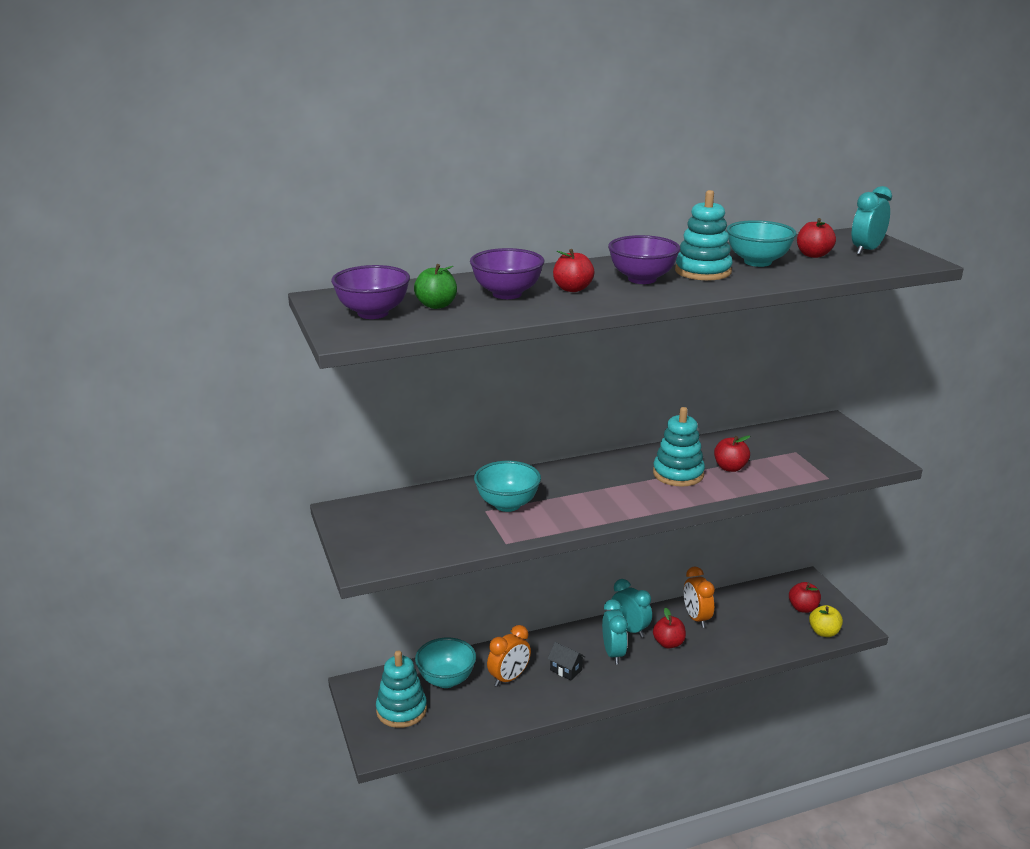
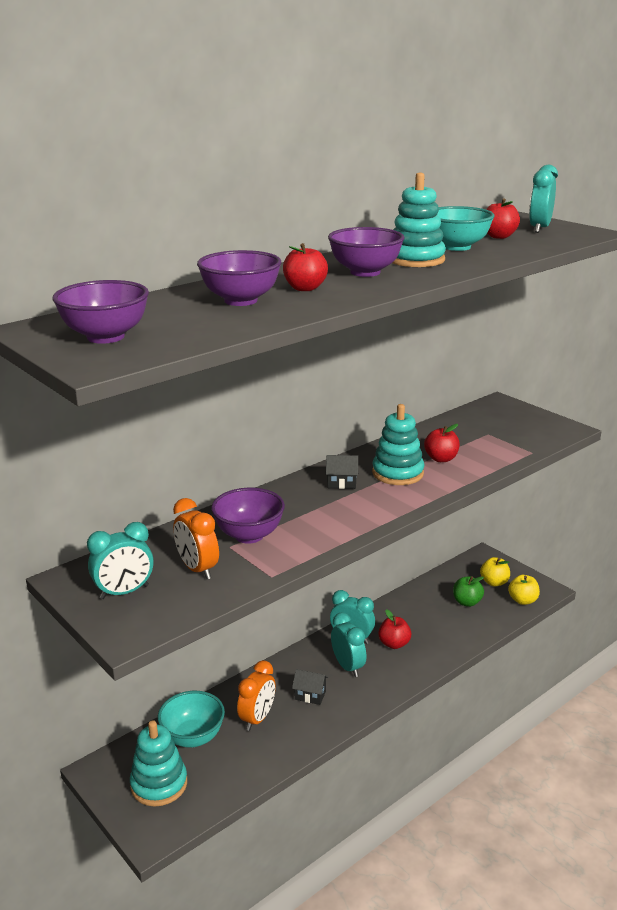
camera: 20 degrees left, 0 degrees up
(379, 531) = (124, 592): none -> turquoise clock
(436, 305) = (173, 320): green apple -> green apple (467, 602)
(507, 504) = (249, 535): turquoise bowl -> purple bowl
(619, 474) = (341, 483): none -> black house
(696, 618) = (407, 613): orange clock -> orange clock (197, 569)
(803, 608) = (494, 582): red apple -> yellow apple

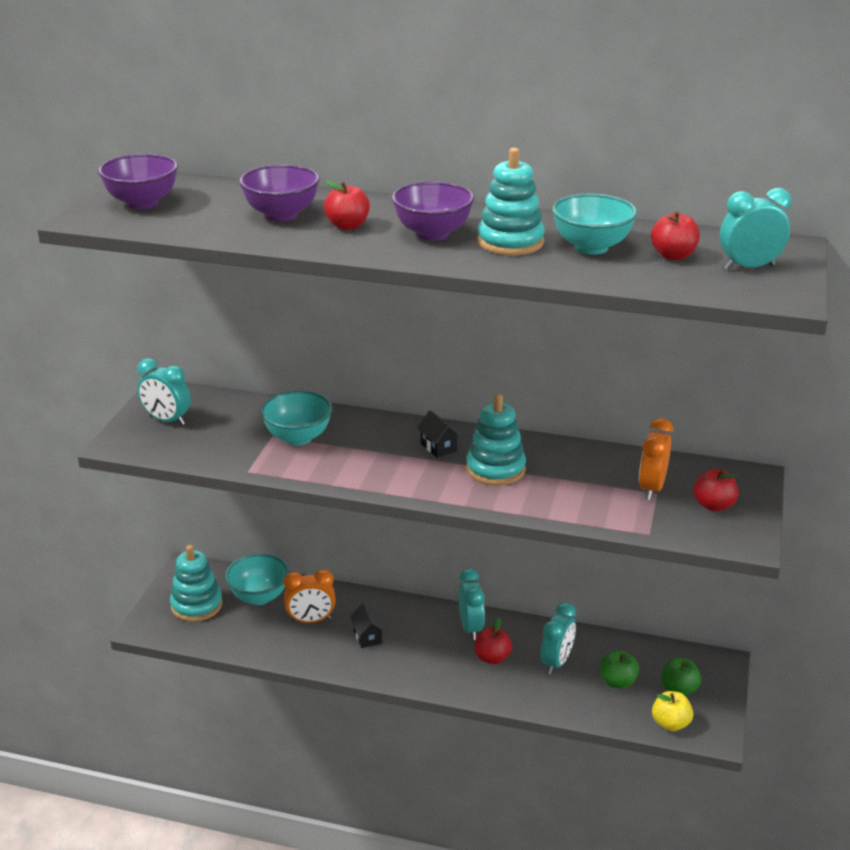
camera: 55 degrees right, 5 degrees up
(197, 569) = (226, 436): orange clock -> orange clock (652, 488)
(249, 535) = (298, 438): purple bowl -> turquoise bowl
(348, 667) = (428, 642): turquoise clock -> turquoise clock (556, 662)
(441, 459) = (558, 483): red apple -> red apple (713, 505)
(494, 582) = (679, 689): yellow apple -> green apple

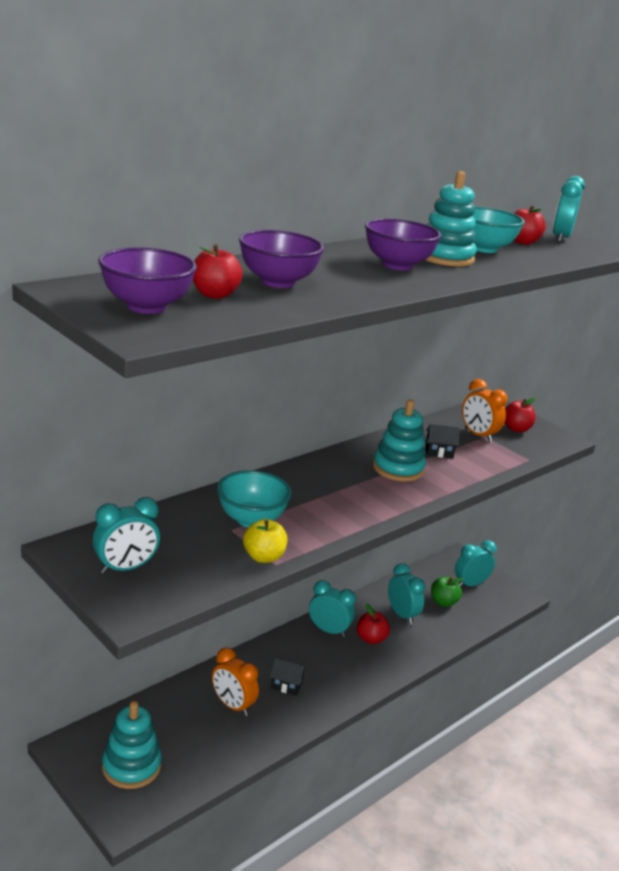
camera: 60 degrees left, 5 degrees down
(259, 597) = (166, 720): turquoise bowl -> none
(311, 620) = (232, 705): orange clock -> orange clock turned 105 degrees clockwise
(347, 226) = (340, 276): red apple -> red apple (214, 295)
(438, 447) = (342, 474): black house -> black house (439, 452)
(670, 723) = (498, 605): yellow apple -> yellow apple (263, 557)
(679, 689) = (470, 584): green apple -> turquoise clock

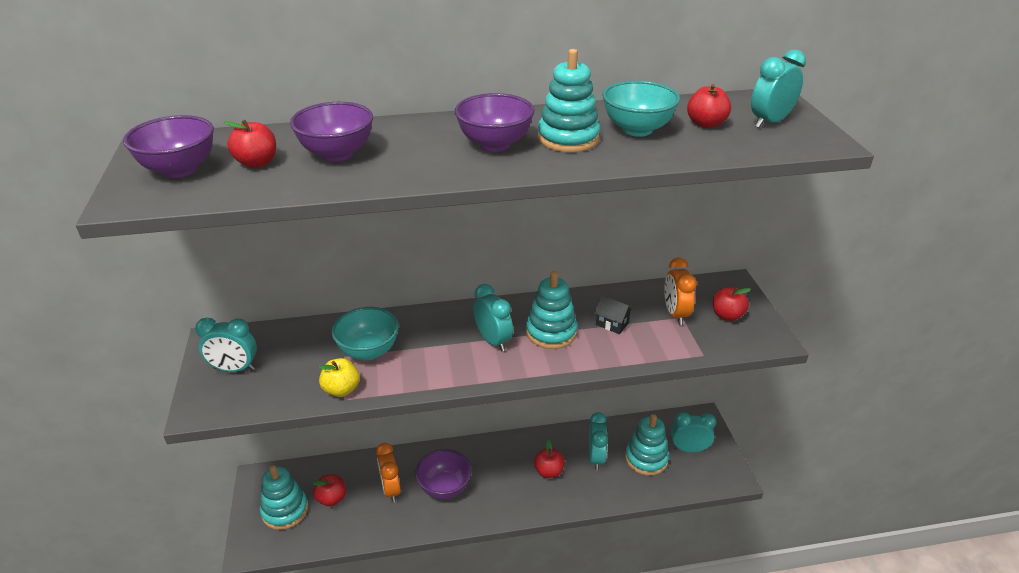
camera: 35 degrees right, 10 degrees up
(175, 736) = (332, 498): none -> red apple
(286, 685) = (444, 488): black house -> purple bowl
(328, 630) = (518, 451): turquoise clock -> turquoise clock (493, 341)
(443, 602) = (646, 458): green apple -> turquoise stacking toy

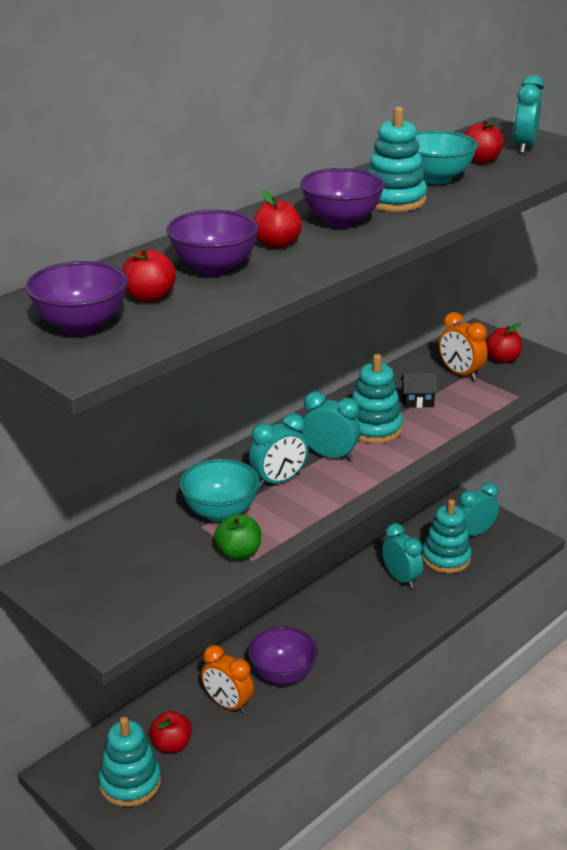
camera: 35 degrees left, 5 degrees down
(234, 369) = (96, 586): turquoise clock -> turquoise clock (278, 481)
(341, 390) = (238, 553): yellow apple -> green apple
(548, 471) = (369, 611): red apple -> red apple (276, 244)

